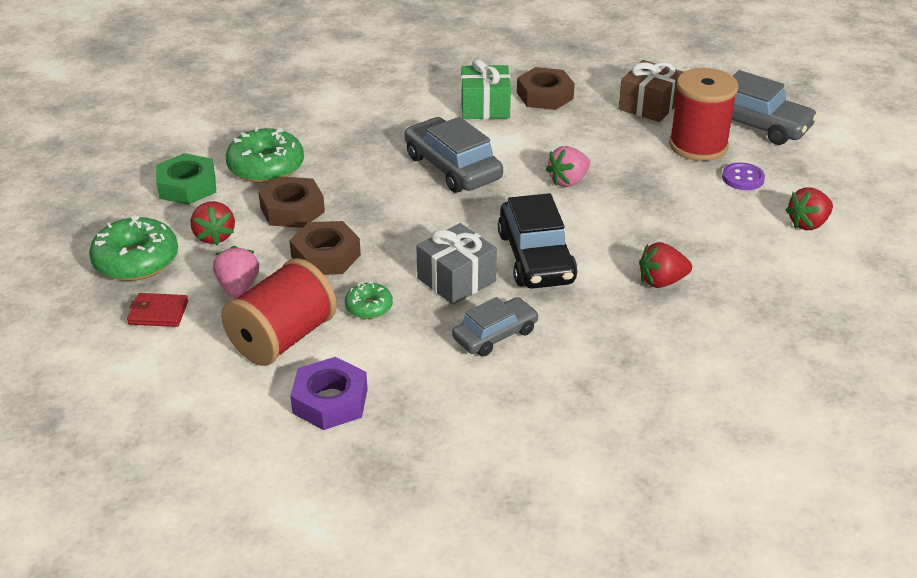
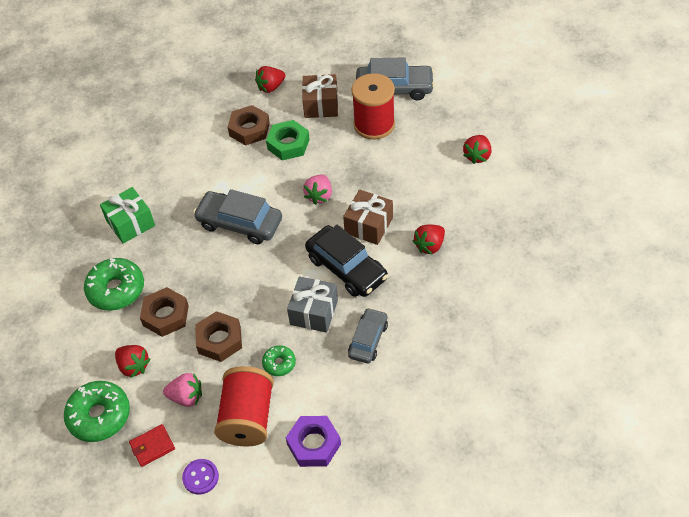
camera: 30 degrees left, 15 degrees up
(187, 186) = (77, 336): green nut -> green nut (288, 144)
(238, 288) = (186, 397): pink strawberry -> pink strawberry turned 135 degrees clockwise
(485, 107) = (219, 159): green gift -> green gift (130, 223)
(602, 231) = (368, 225): none -> brown gift
(605, 71) = (271, 87): none -> red strawberry
(743, 178) = (418, 138): purple button -> purple button (200, 477)

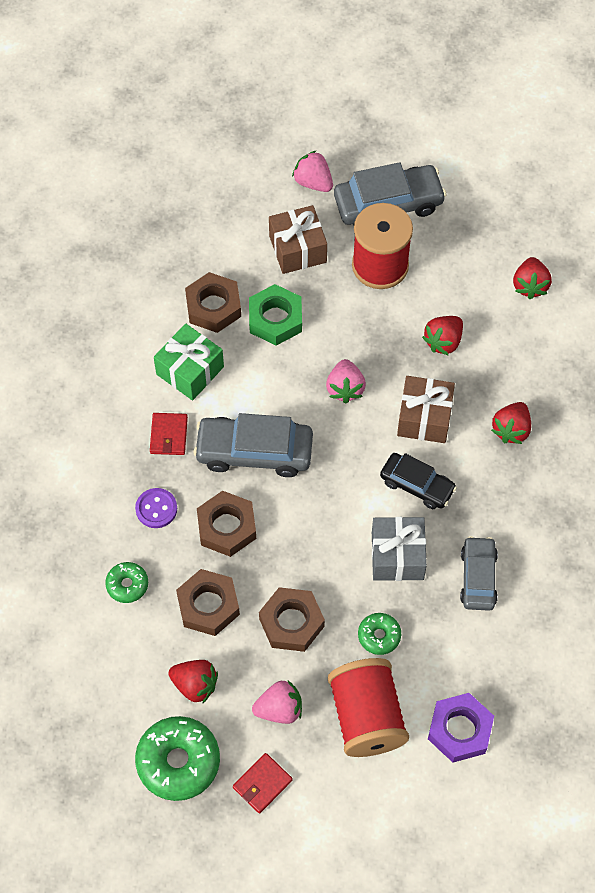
camera: 20 degrees left, 10 degrees up
(116, 290) = (127, 585): green donut -> green donut, size x0.53
(130, 223) = (106, 484): green gift -> green gift (190, 370)
(185, 201) = (169, 435): none -> red wallet
(200, 267) = (226, 527): none -> brown nut
(200, 477) = (338, 807): purple button -> purple button (156, 509)
(271, 87) = (218, 234): red strawberry -> red strawberry (443, 341)
(346, 268) = (417, 485): black car -> black car, size x0.64
(347, 67) = (313, 182): none -> pink strawberry

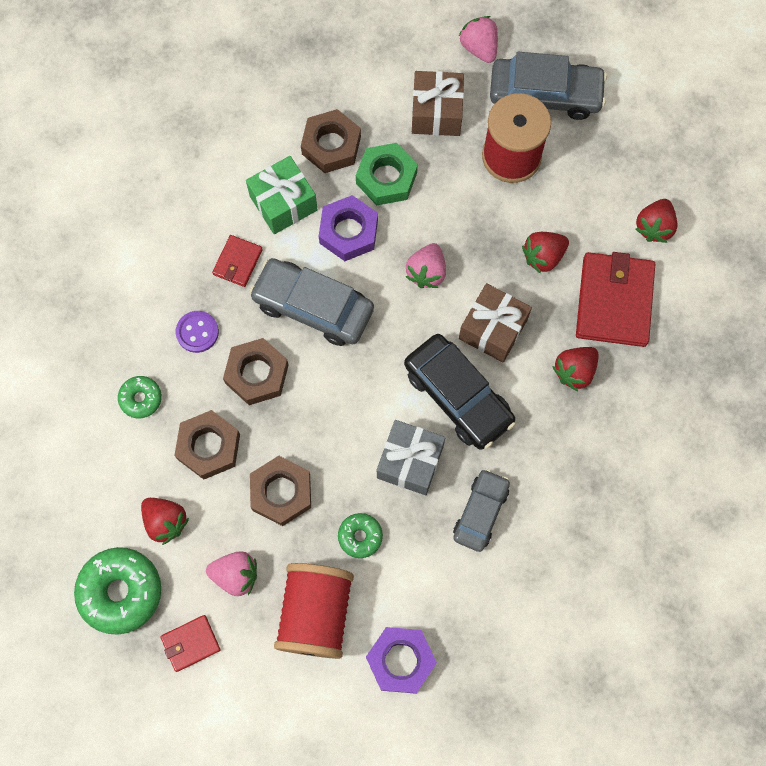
camera: 20 degrees right, 10 degrees up
(260, 376) = (348, 232): none -> purple nut
(417, 485) = (458, 396): black car -> black car, size x1.57
(521, 359) = (614, 301): none -> red wallet

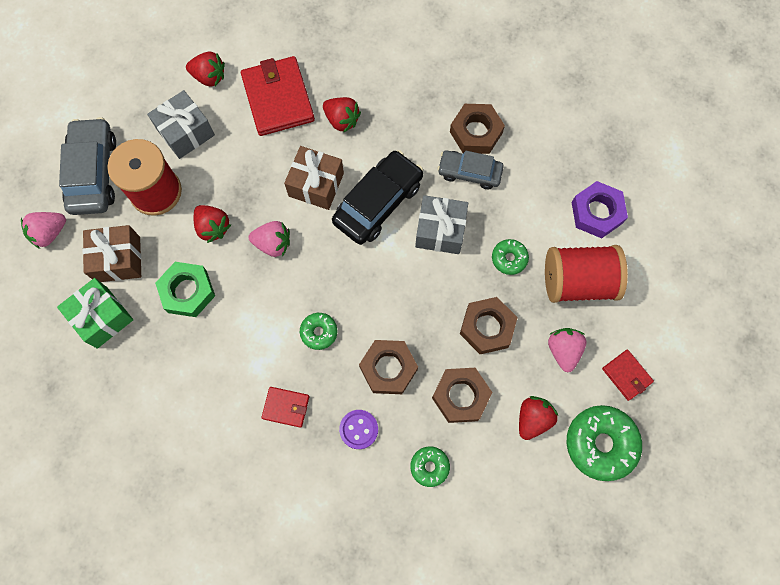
camera: 100 degrees left, 0 degrees up
(283, 203) = (222, 378): green gift -> green gift (102, 317)
(313, 307) = (319, 332): grey car -> green donut
(331, 145) = (159, 345): brown nut -> brown nut (476, 132)
(348, 232) = (243, 315): purple nut -> none
(543, 256) = (246, 155): red strawberry -> red strawberry (213, 227)
(582, 194) = (185, 132): none -> grey gift
(614, 301) = (278, 98): red wallet -> red wallet turned 75 degrees clockwise

